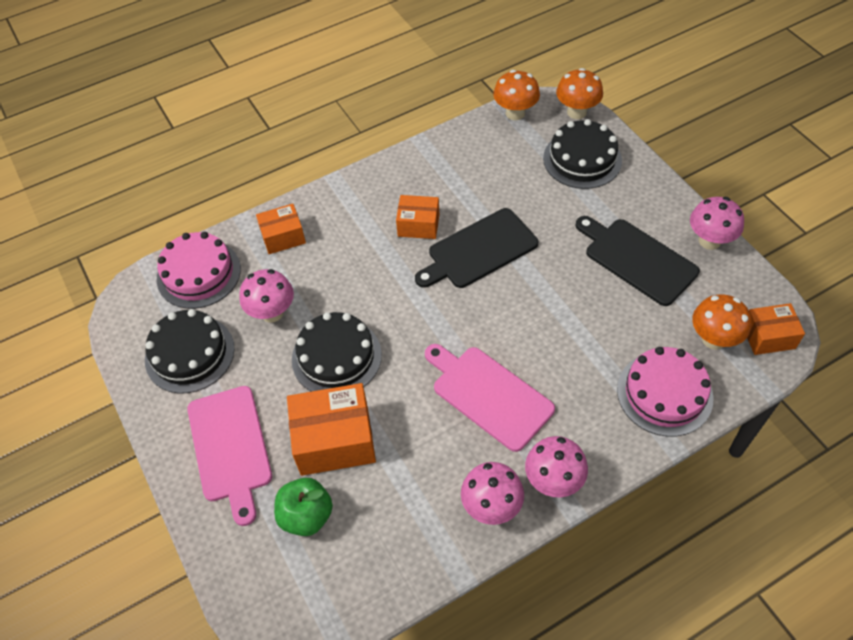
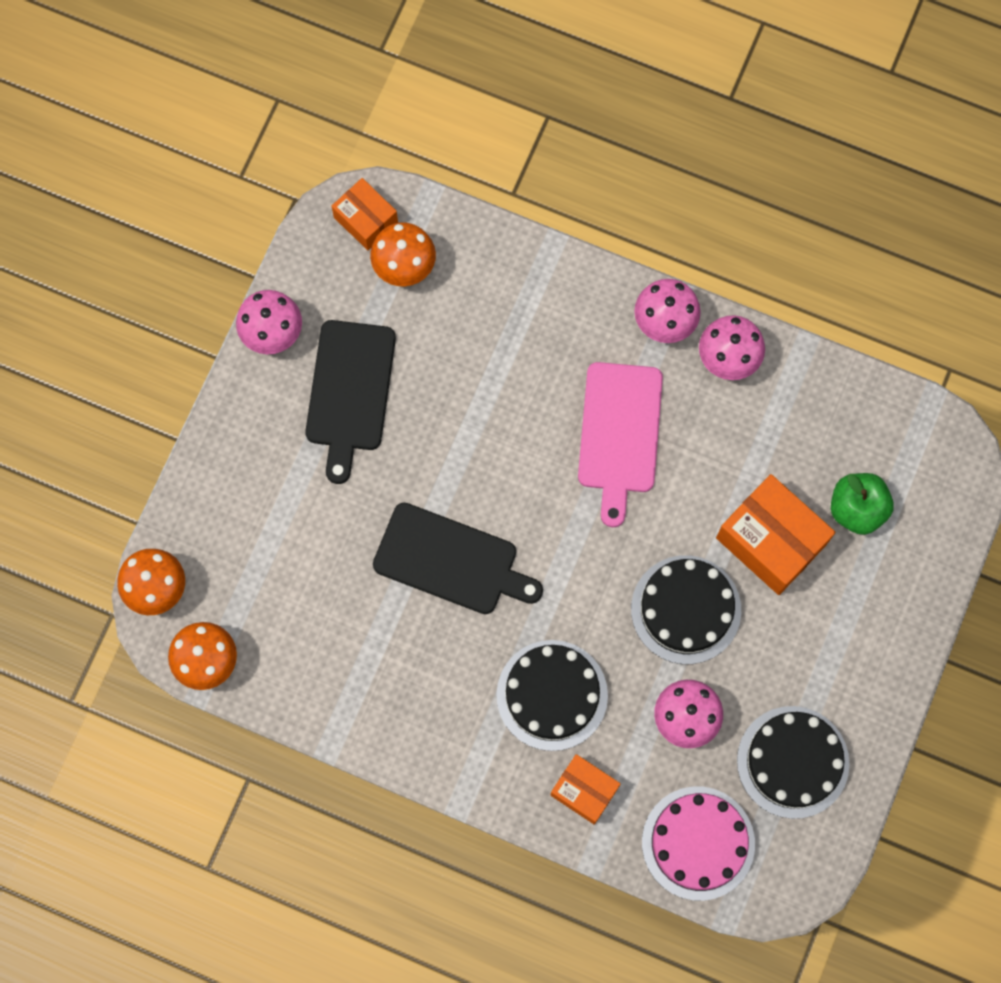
camera: 130 degrees left, 20 degrees up
(230, 448) = (851, 631): pink cutting board -> none
(418, 225) = (461, 651): orange box -> none
(582, 159) = (236, 534): black cake -> black cake (552, 695)
(664, 393) = (501, 279): pink cake -> none

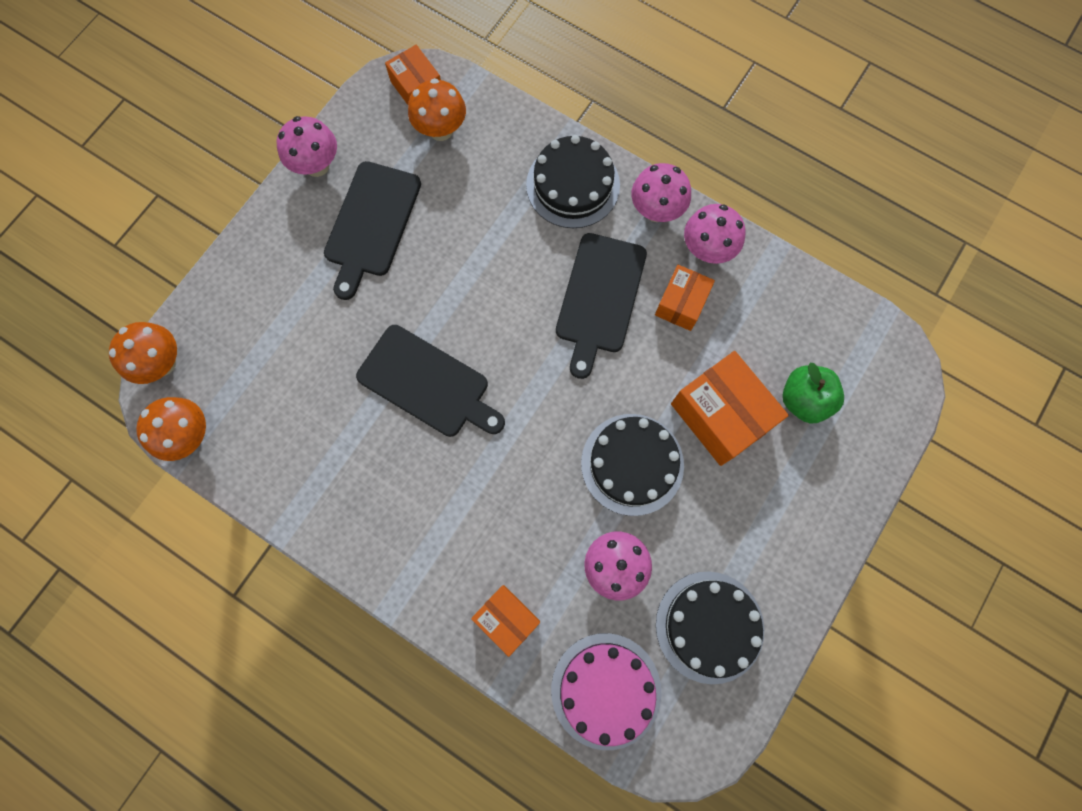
camera: 10 degrees right, 0 degrees up
(552, 695) = (494, 522): black cake -> black cake (573, 185)
(619, 434) = (599, 298): pink cutting board -> black cutting board
(709, 425) = (681, 303): none -> orange box

